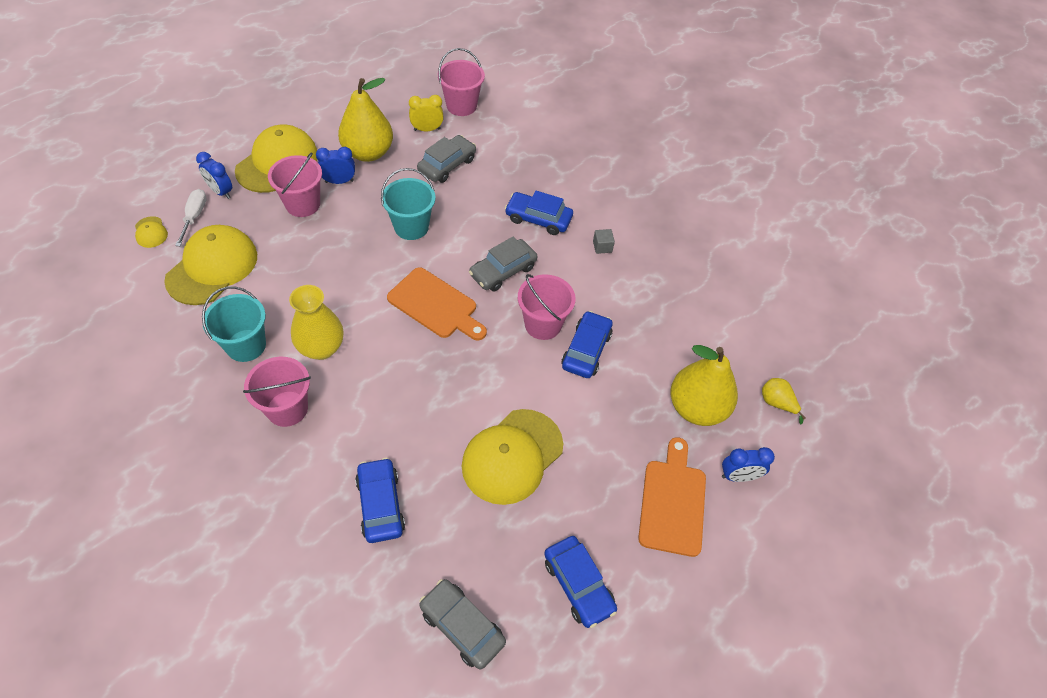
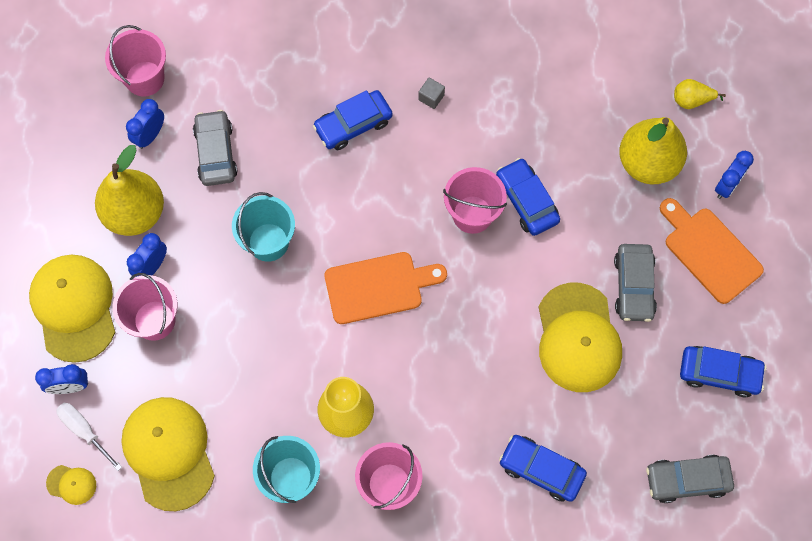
camera: 45 degrees left, 15 degrees up
(427, 129) = (150, 135): yellow clock -> blue clock
(503, 271) = (388, 202): grey car -> grey car (634, 286)

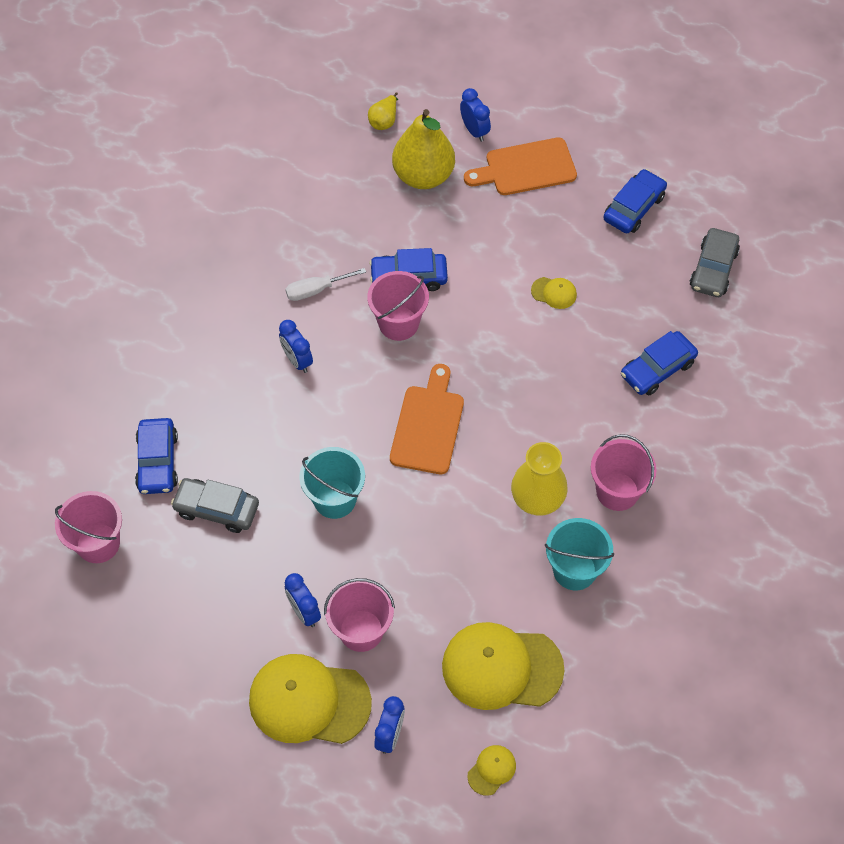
camera: 65 degrees left, 10 degrees down
(84, 431) = (443, 738): white screwdriver -> white screwdriver (316, 290)
(135, 213) = (239, 606): yellow pear -> none
(150, 135) = (163, 561): blue clock -> blue clock (297, 360)
(353, 125) = (256, 381): blue car -> blue car (158, 461)
(431, 97) = (266, 308): grey cube -> none
(578, 338) = (554, 293): yellow cap -> yellow cap, size x0.43
(634, 286) = (528, 233): grey car -> none

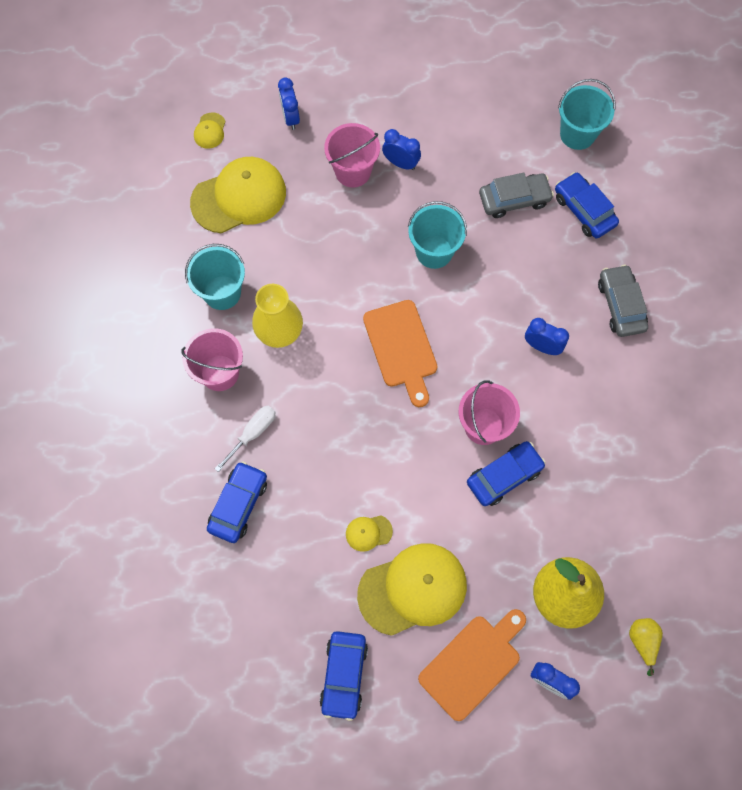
camera: 150 degrees right, 10 degrees up
(98, 543) = (577, 134): pink bucket -> turquoise bucket
(309, 701) = (358, 111): yellow cap -> yellow cap (413, 589)
(316, 290) = (573, 419): white screwdriver -> white screwdriver (252, 433)
(713, 269) = (235, 644): grey car -> grey car (620, 305)

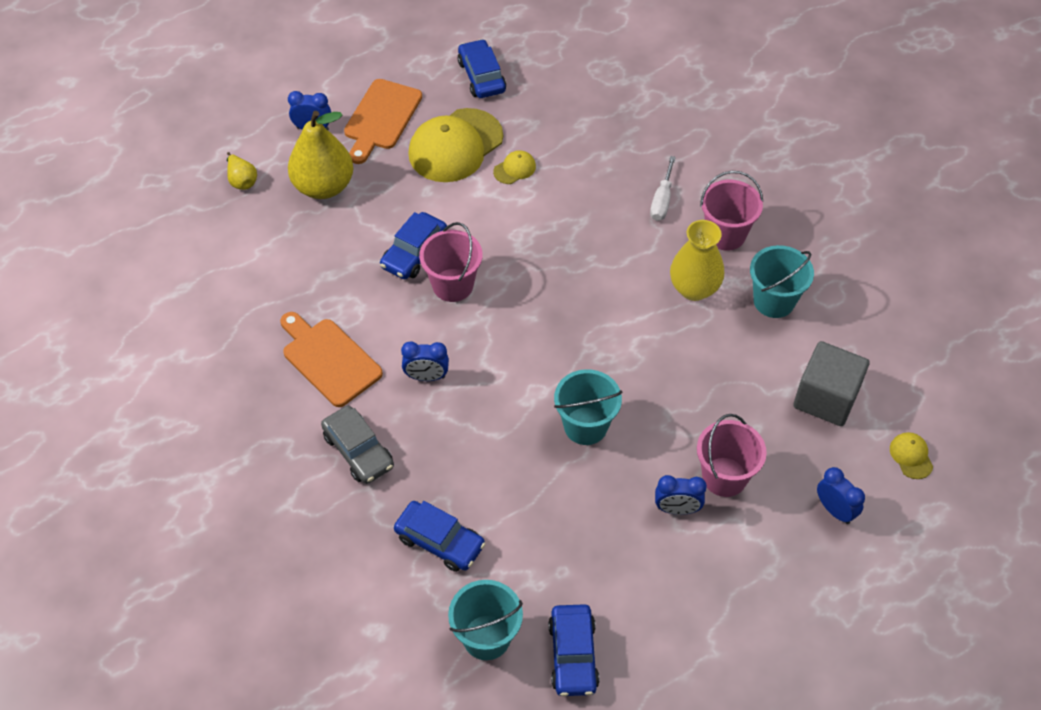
camera: 155 degrees right, 15 degrees down
(238, 504) = (638, 148): blue car -> blue car (573, 655)
(239, 197) = (826, 398): yellow cap -> grey cube
(401, 348) = (567, 321): orange cutting board -> orange cutting board (329, 360)
(514, 199) = (526, 521): grey car -> none

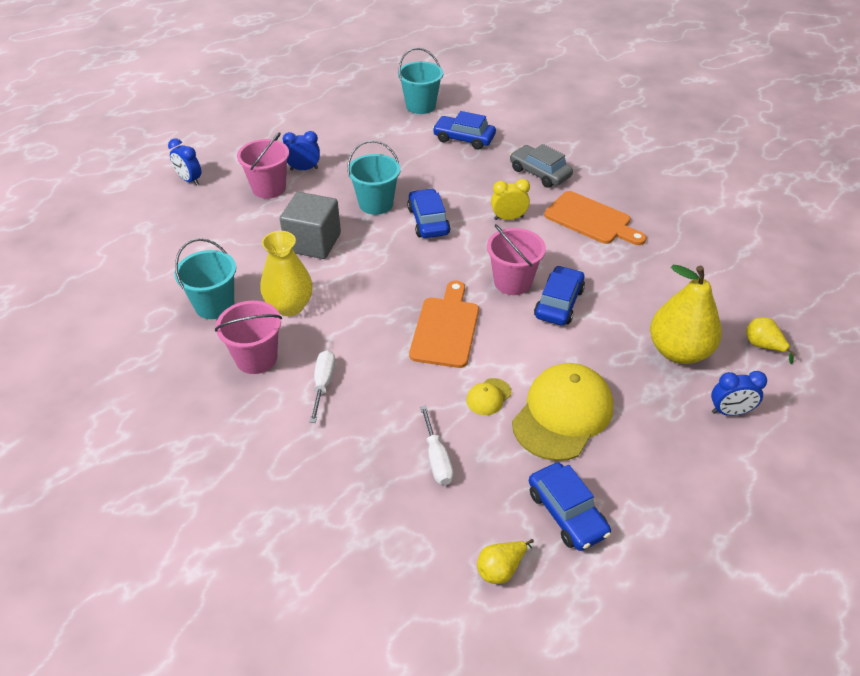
camera: 170 degrees right, 10 degrees down
(381, 118) = (661, 436): orange cutting board -> orange cutting board (445, 328)
(426, 377) = (508, 218): blue clock -> yellow clock
(541, 50) = (501, 569): none -> yellow pear
(571, 126) = (437, 458): none -> white screwdriver
(573, 655) = (366, 105): blue car -> blue car (428, 221)
(826, 398) = (181, 241): grey cube -> grey cube (313, 242)
(911, 456) = (122, 214): yellow cap -> none

